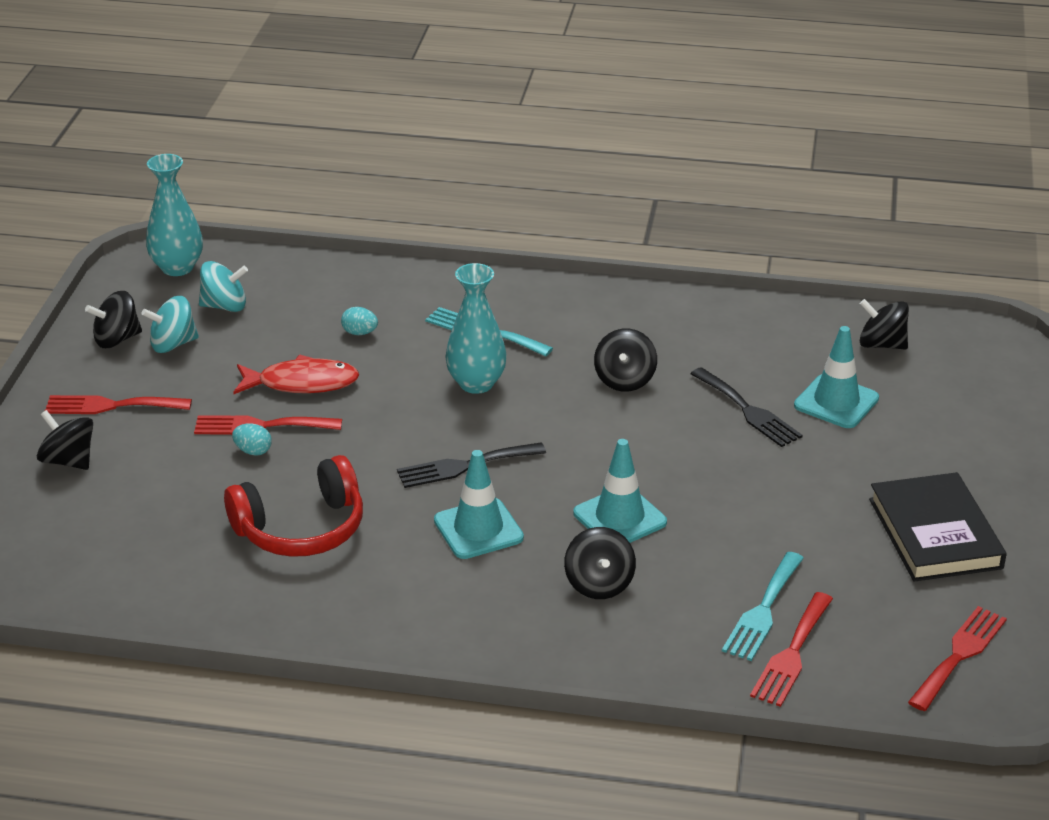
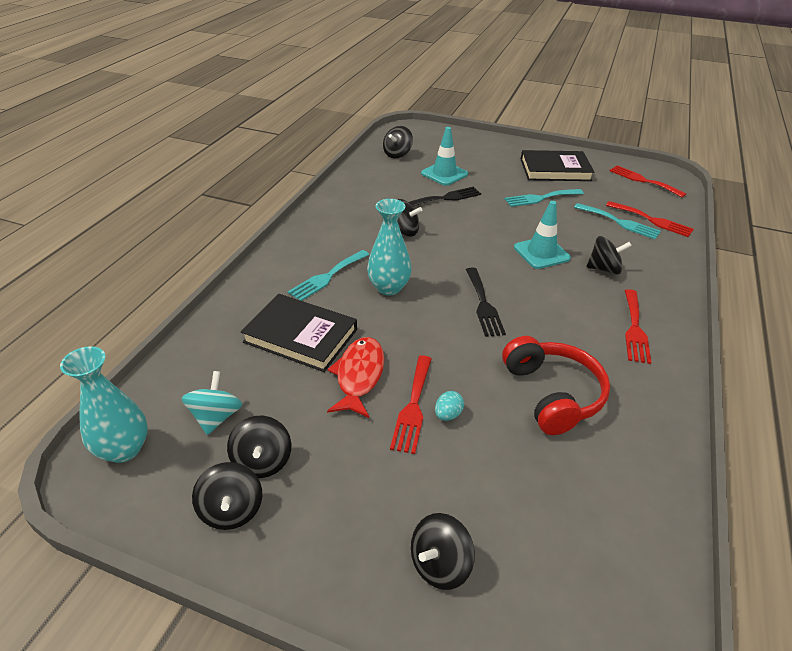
camera: 80 degrees left, 5 degrees up
(111, 406) = (351, 520): red fork -> red fork (634, 329)
(173, 344) = (262, 461): turquoise spinning top -> black spinning top
(360, 333) = (300, 336): turquoise egg -> black book
(478, 529) = (552, 307): turquoise traffic cone -> none
(805, 515) = (540, 198): none -> turquoise fork

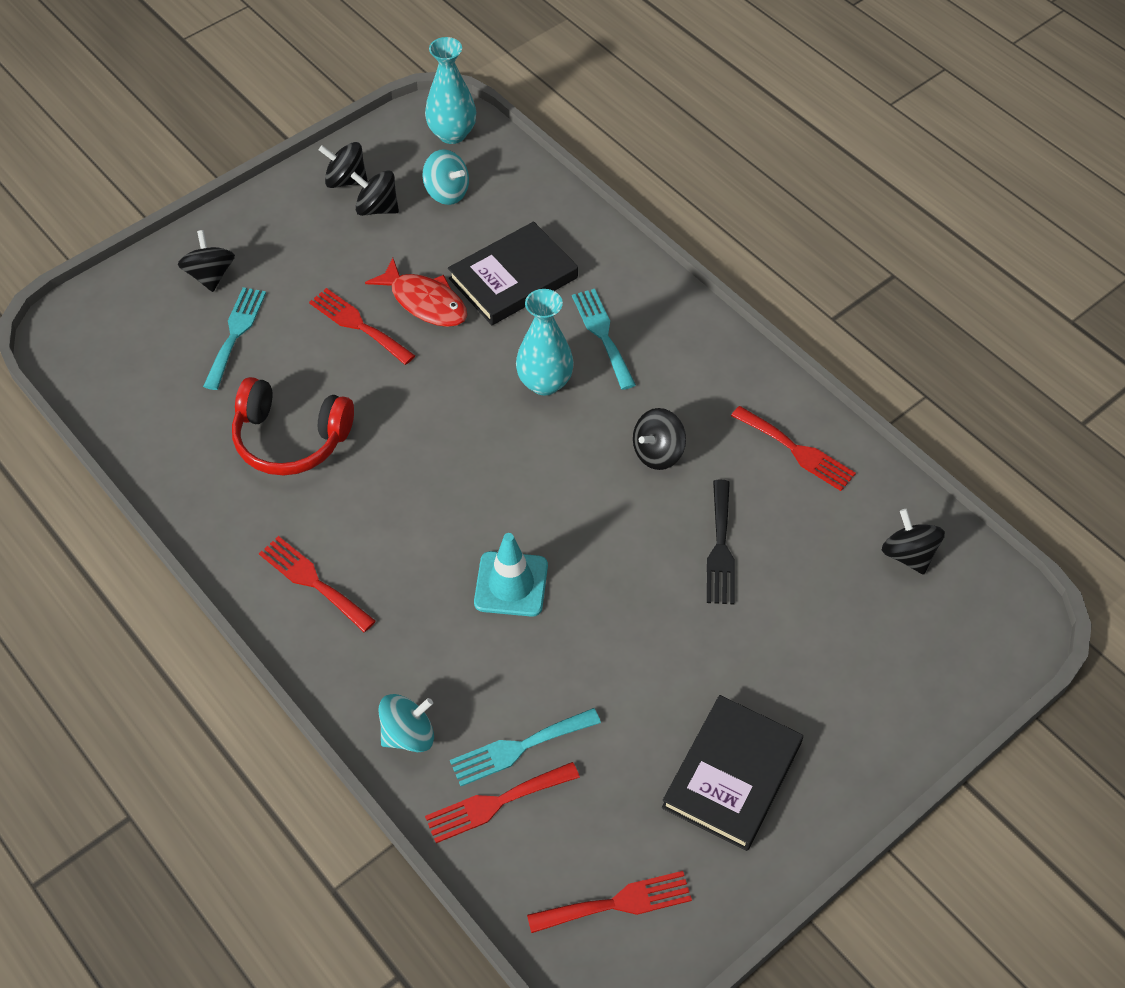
camera: 120 degrees right, 15 degrees up
(362, 191) = (797, 451): none -> red fork
(444, 174) = (801, 588): turquoise traffic cone -> none
(448, 414) = (330, 345): turquoise egg -> none
(483, 304) = (454, 457): black fork -> none
(540, 198) = (650, 682): turquoise fork -> turquoise fork (235, 333)
(604, 269) = (431, 635): black spinning top -> none
(662, 256) = (408, 734): none -> turquoise spinning top

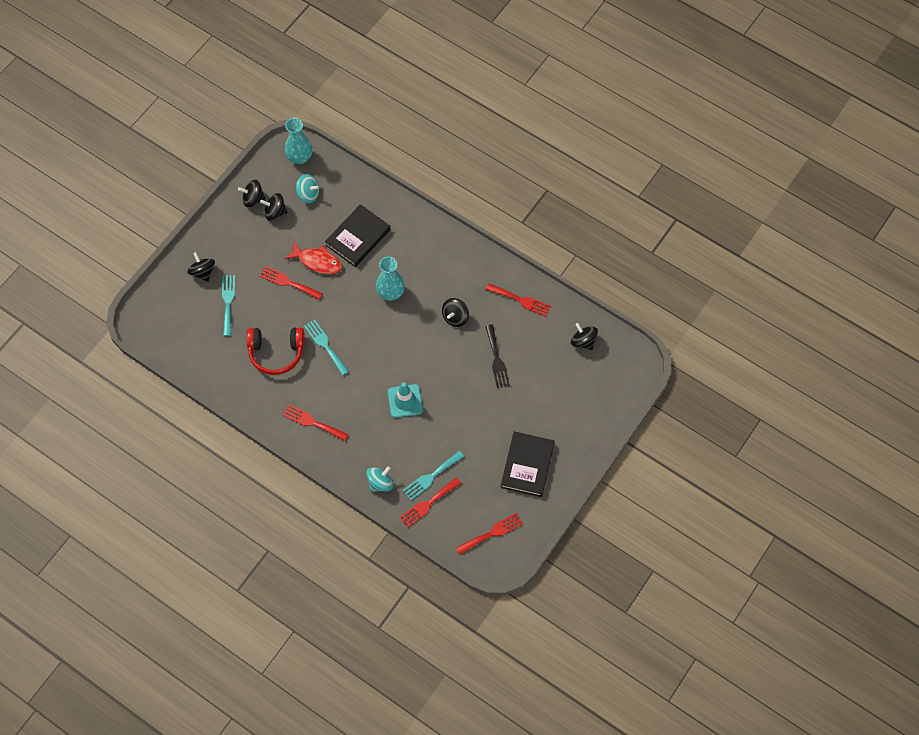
camera: 15 degrees left, 10 degrees up
(602, 334) = (411, 259): turquoise fork -> turquoise fork (325, 345)

